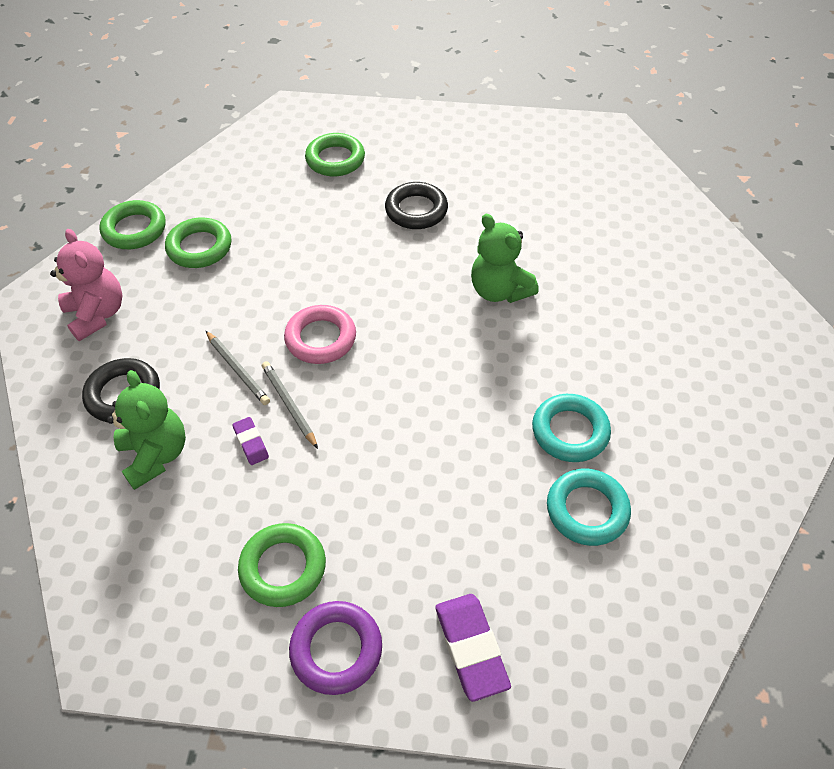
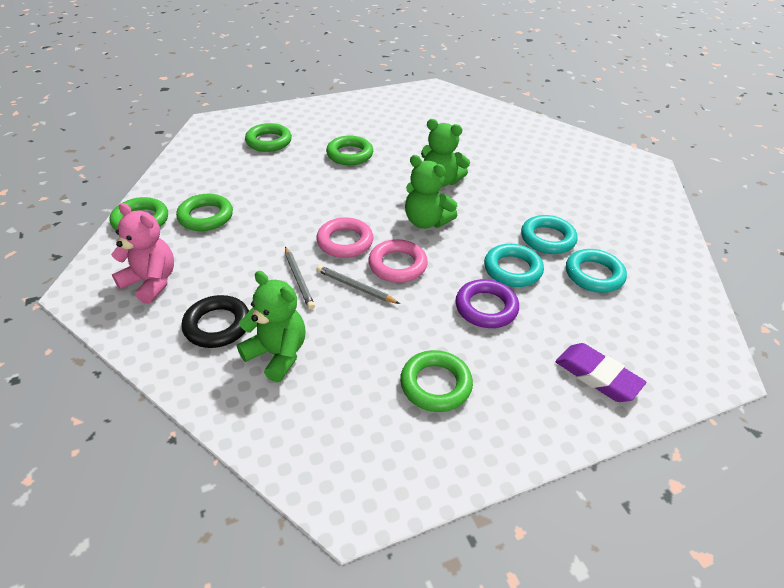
camera: 30 degrees left, 10 degrees down
(237, 370) = (298, 279): grey pencil -> grey pencil turned 45 degrees clockwise
(251, 443) = (346, 319): purple eraser -> none
(336, 650) = (515, 417): purple ring -> purple ring (486, 308)
(356, 395) = (397, 265): none -> pink ring
(416, 210) = (350, 154): black ring -> green ring
(435, 346) = (426, 222): none -> green teddy bear
(487, 458) = (512, 269): none -> turquoise ring

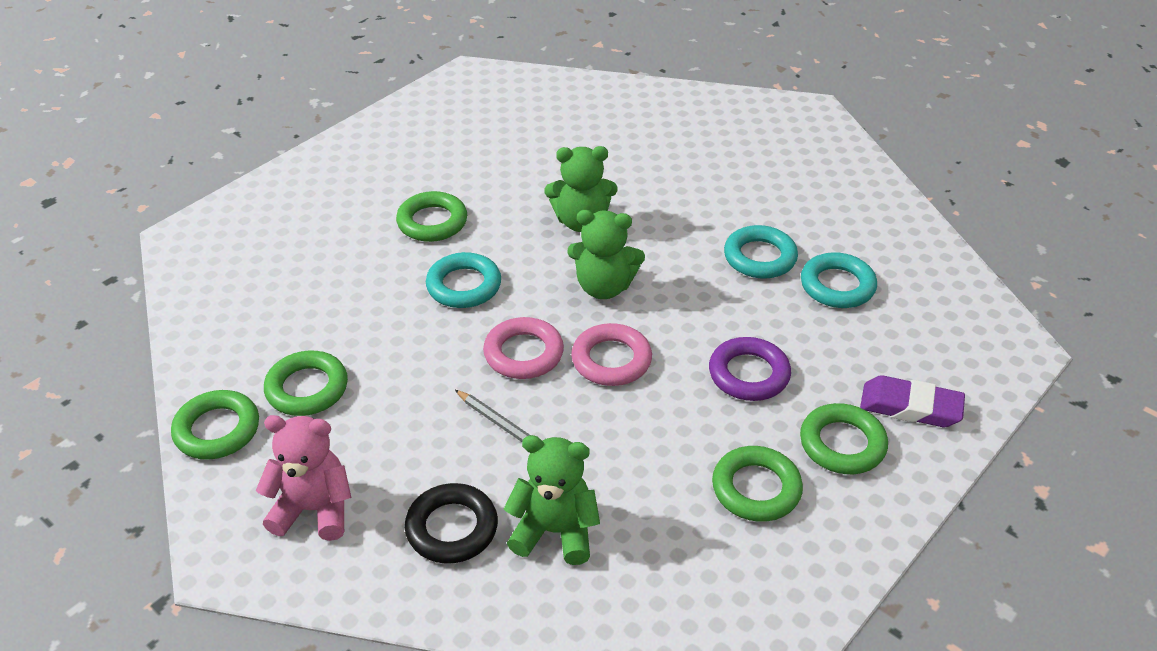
camera: 25 degrees left, 0 degrees up
(269, 141) = (300, 240): green ring -> green ring (842, 444)
(355, 286) = (581, 408): grey pencil -> none
(512, 269) = (746, 313): turquoise ring -> turquoise ring (464, 286)

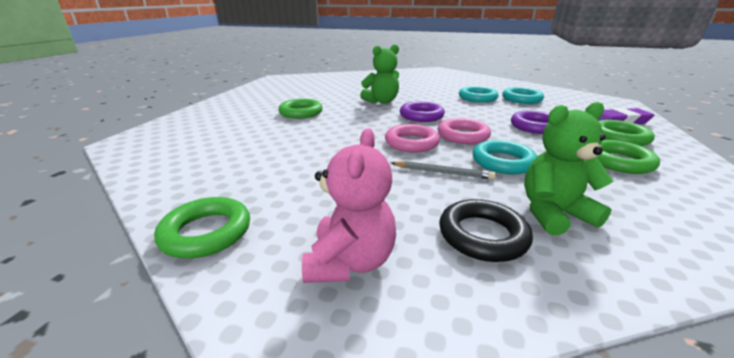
camera: 25 degrees left, 15 degrees down
(307, 388) = (276, 188): green ring -> none
(314, 510) = (350, 261): pink teddy bear -> pink teddy bear turned 120 degrees clockwise
(464, 286) = (344, 128): turquoise ring -> turquoise ring (503, 162)
(604, 287) = (421, 116): green teddy bear -> purple ring

